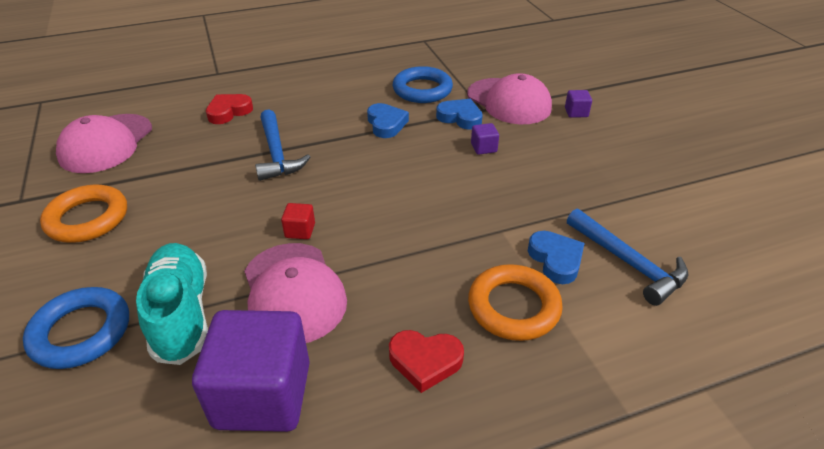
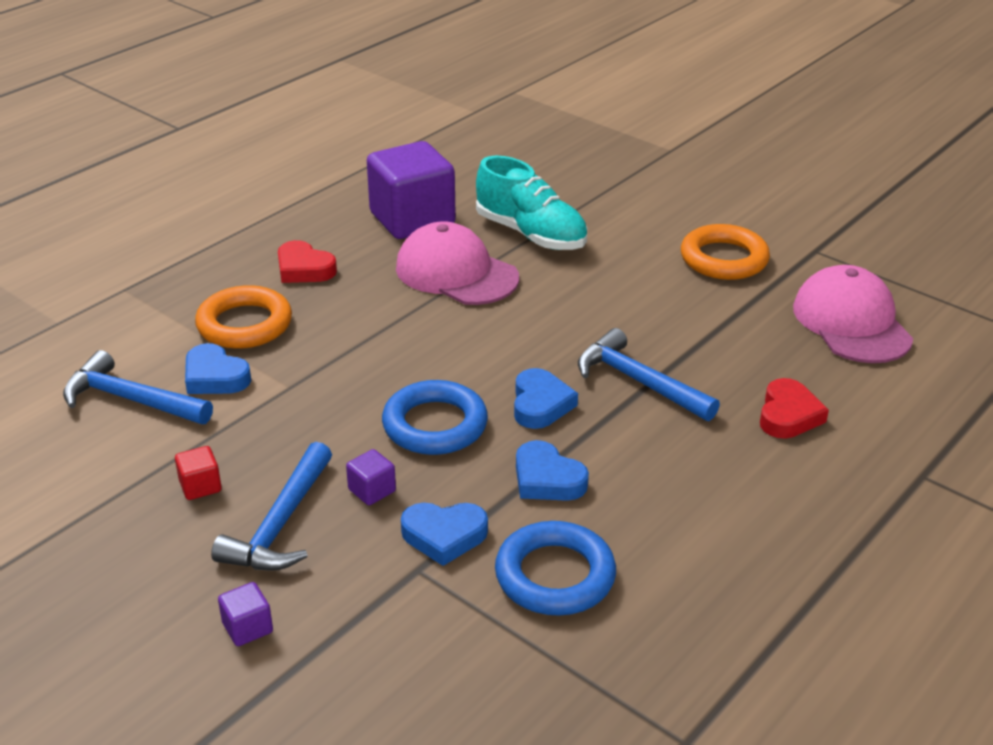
camera: 150 degrees right, 5 degrees down
(81, 332) = (589, 205): blue ring -> blue ring (435, 425)
(300, 231) = (507, 316): red cube -> red cube (200, 486)
(348, 161) = (540, 404): none -> blue heart
(425, 361) = (304, 269): red heart -> red heart turned 120 degrees counterclockwise
(509, 101) = (382, 608): pink cap -> none
(543, 147) = (280, 524): none -> blue hammer

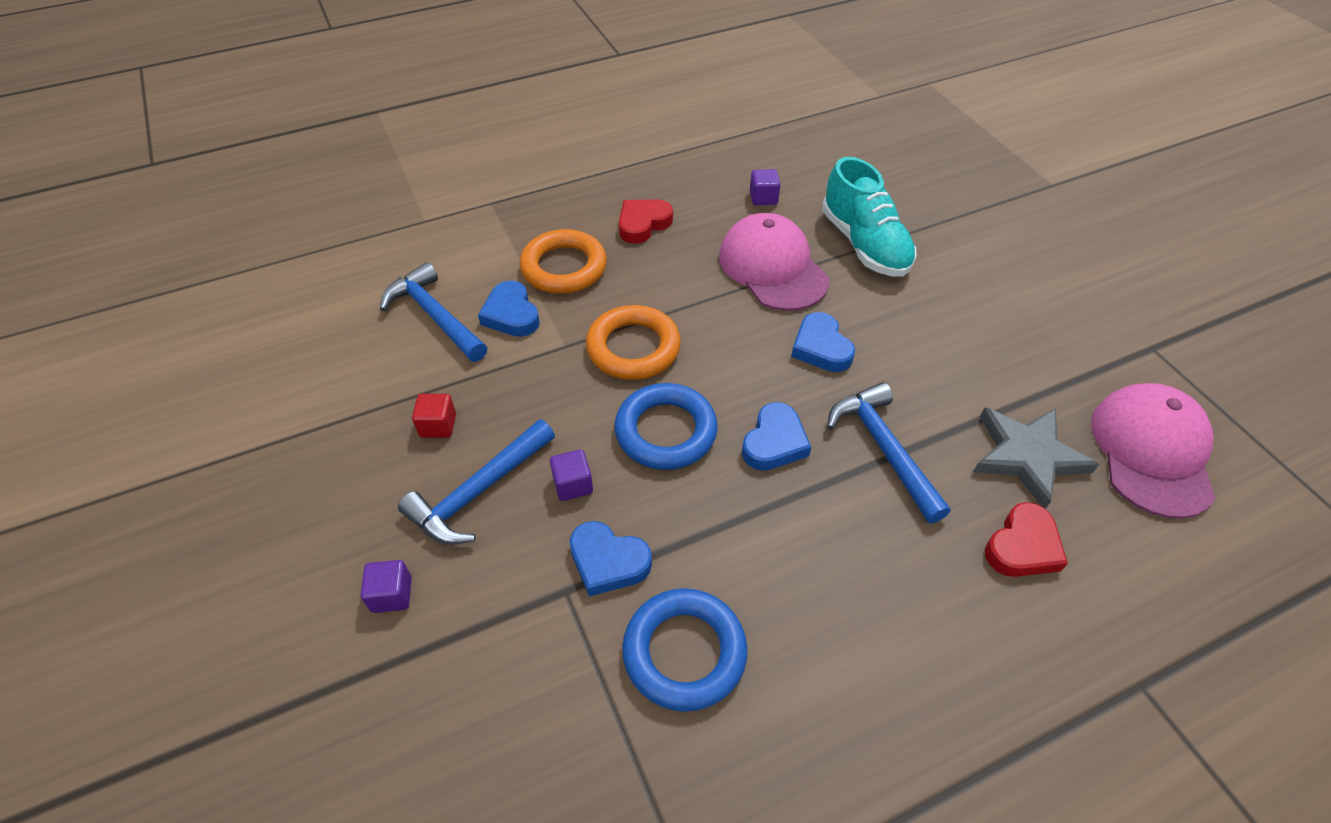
camera: 25 degrees right, 15 degrees up
(304, 269) = (643, 224): red heart -> red heart turned 75 degrees clockwise
(412, 219) = (763, 198): purple cube -> purple cube, size x0.40
(547, 479) = (736, 533): blue heart -> blue heart (821, 347)
(724, 259) = (1045, 329): orange ring -> orange ring (633, 348)
(758, 353) = (1027, 456): none -> grey star

